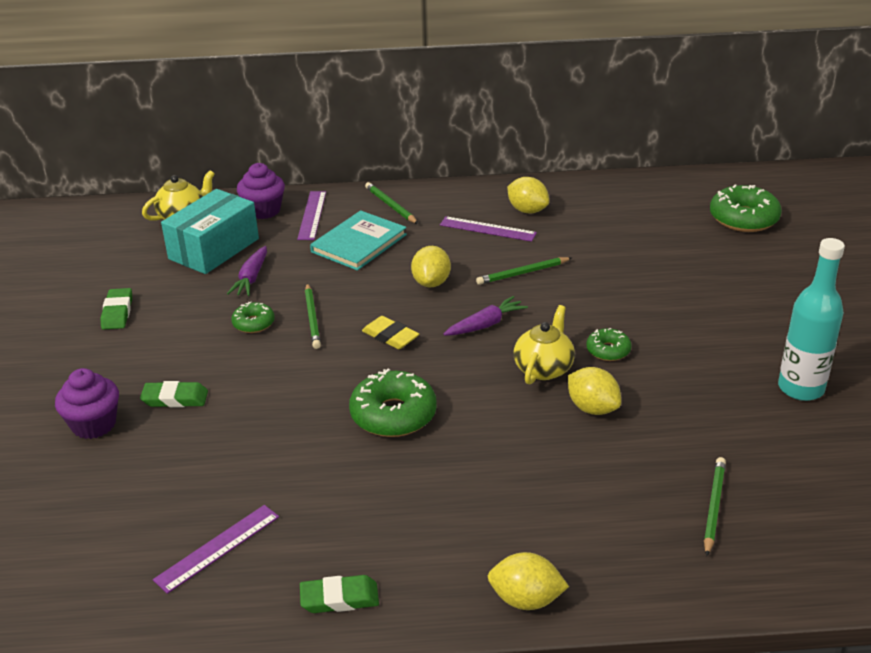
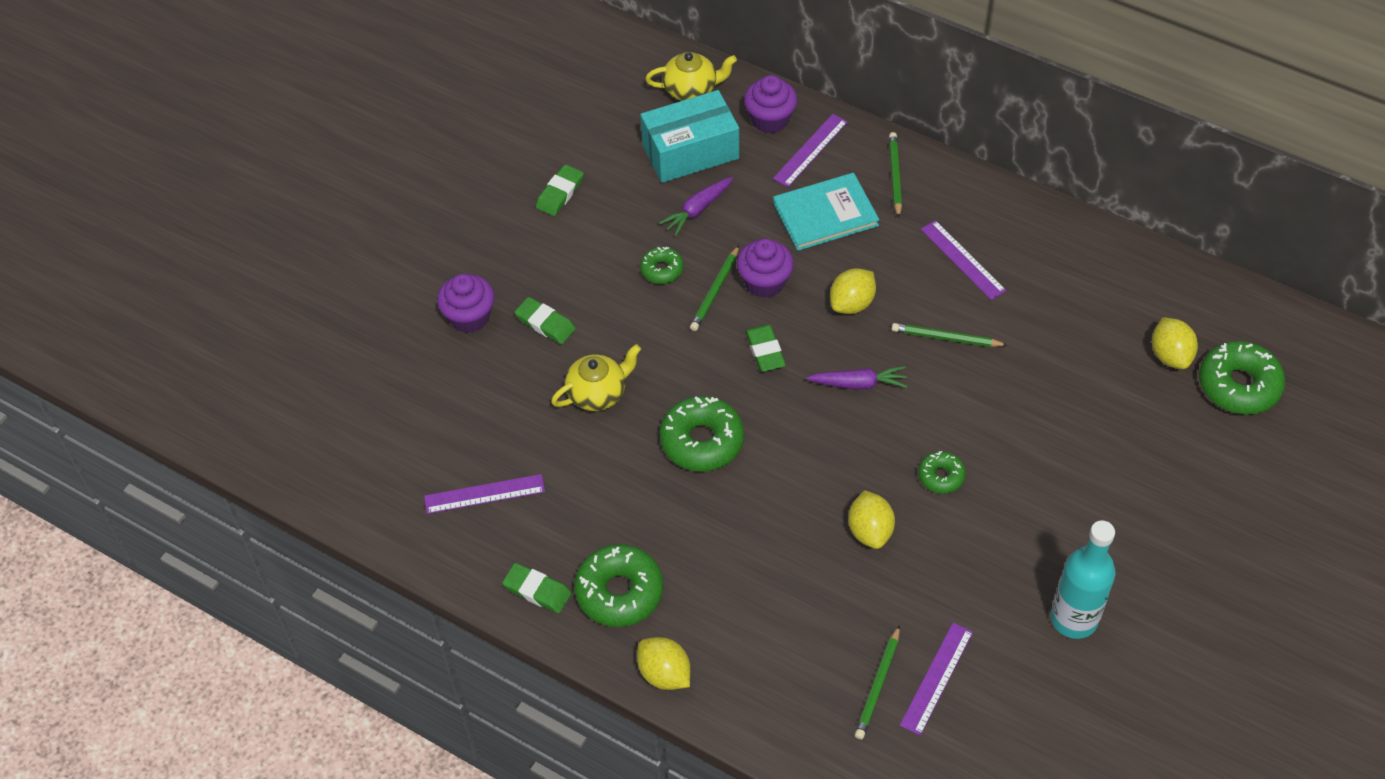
camera: 35 degrees right, 20 degrees up
(349, 297) = (764, 282): none -> purple cupcake
(390, 336) = (765, 351): yellow eraser -> green eraser
(422, 558) = (619, 592): none -> green donut
(527, 210) = (1024, 254): yellow lemon -> yellow lemon (1170, 355)
(544, 368) = (866, 463): yellow teapot -> yellow teapot (598, 393)
(713, 507) = (878, 685): green pencil -> green pencil turned 150 degrees clockwise
(751, 477) = (936, 678): none -> purple ruler

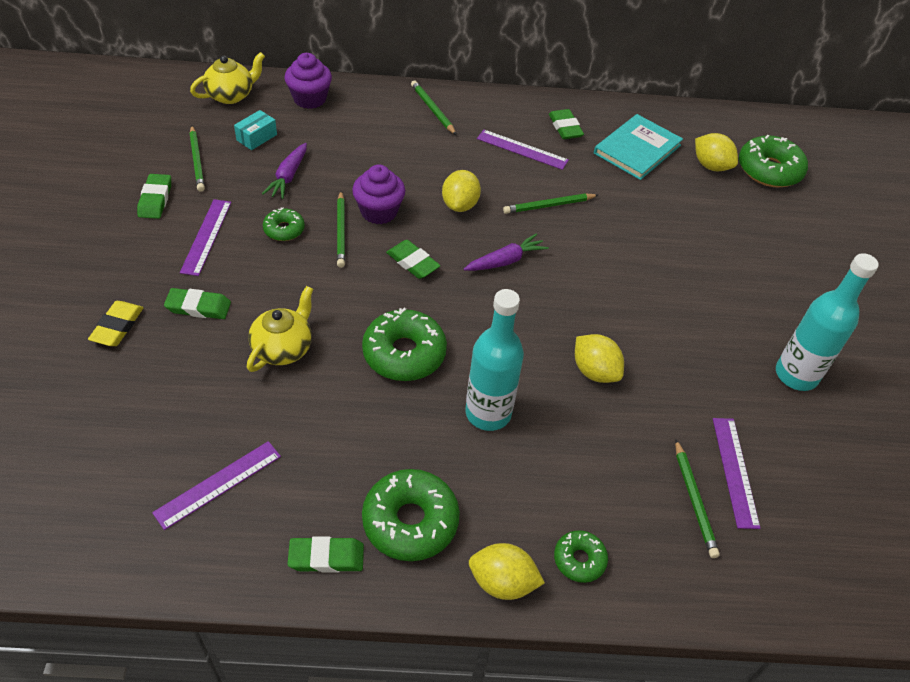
camera: 35 degrees left, 5 degrees down
(469, 317) = (117, 326): purple cupcake -> yellow eraser
(619, 160) = (197, 160): none -> green pencil
(690, 151) = (256, 137): turquoise box -> turquoise box, size x0.45
(743, 528) = (488, 413): none -> turquoise bottle
(810, 150) = (355, 110): purple ruler -> purple ruler (206, 236)
(825, 214) = (396, 149): turquoise book -> turquoise book (637, 149)
(941, 476) = (618, 306): green donut -> green donut (579, 560)
(1031, 248) = (565, 127): none -> green eraser

